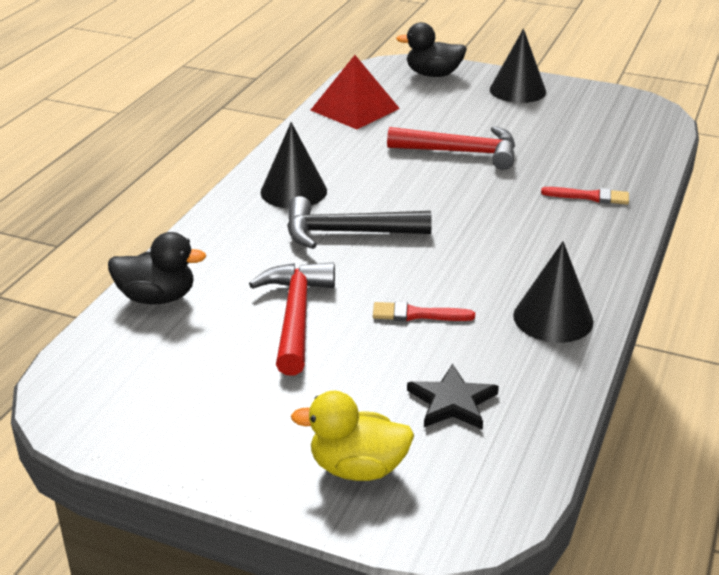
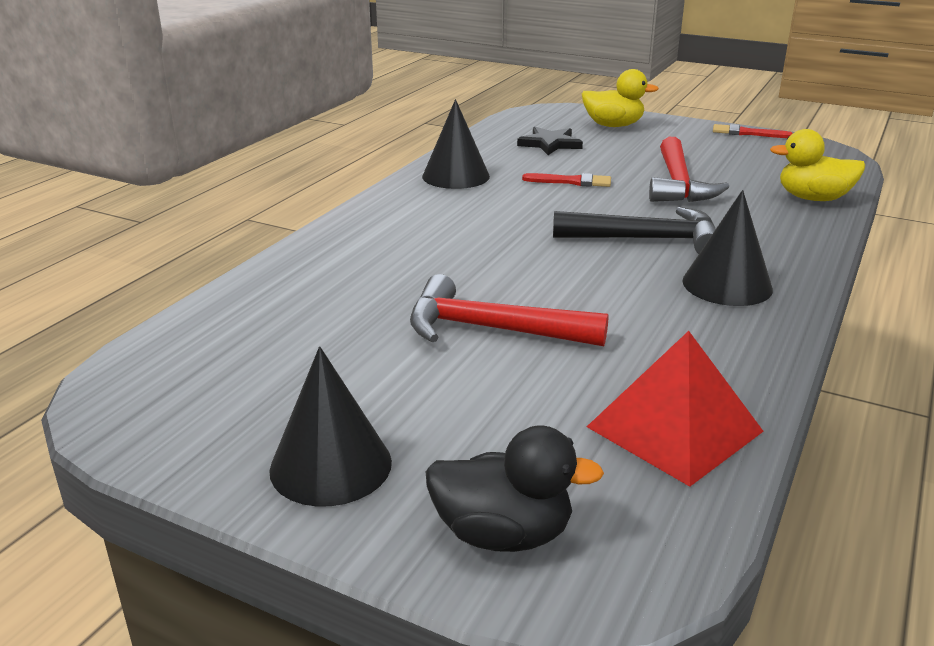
camera: 175 degrees left, 5 degrees down
(157, 298) = (813, 198): black duck -> yellow duck
(590, 196) = (348, 263): red brush -> red brush (747, 133)

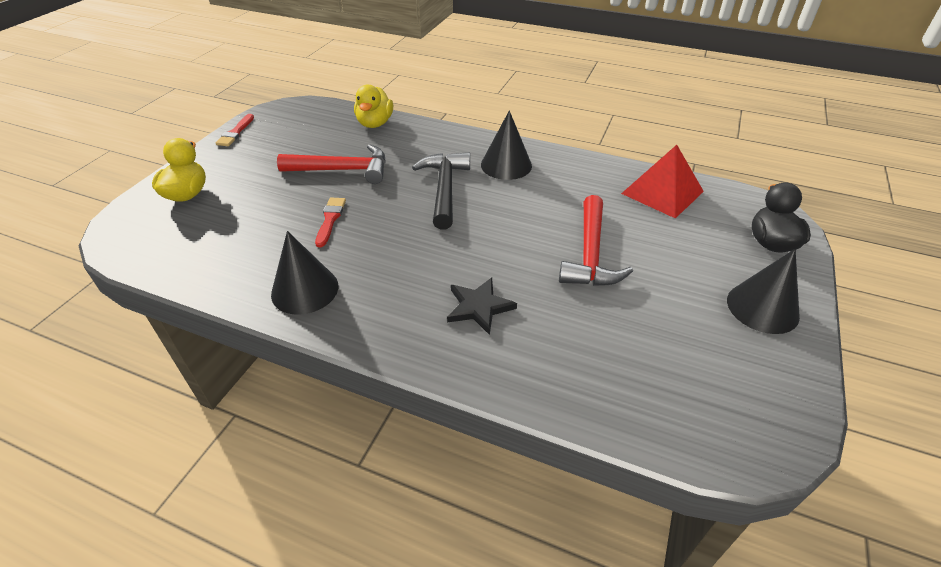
camera: 95 degrees left, 15 degrees up
(550, 144) = (227, 231): black star -> black star (479, 307)

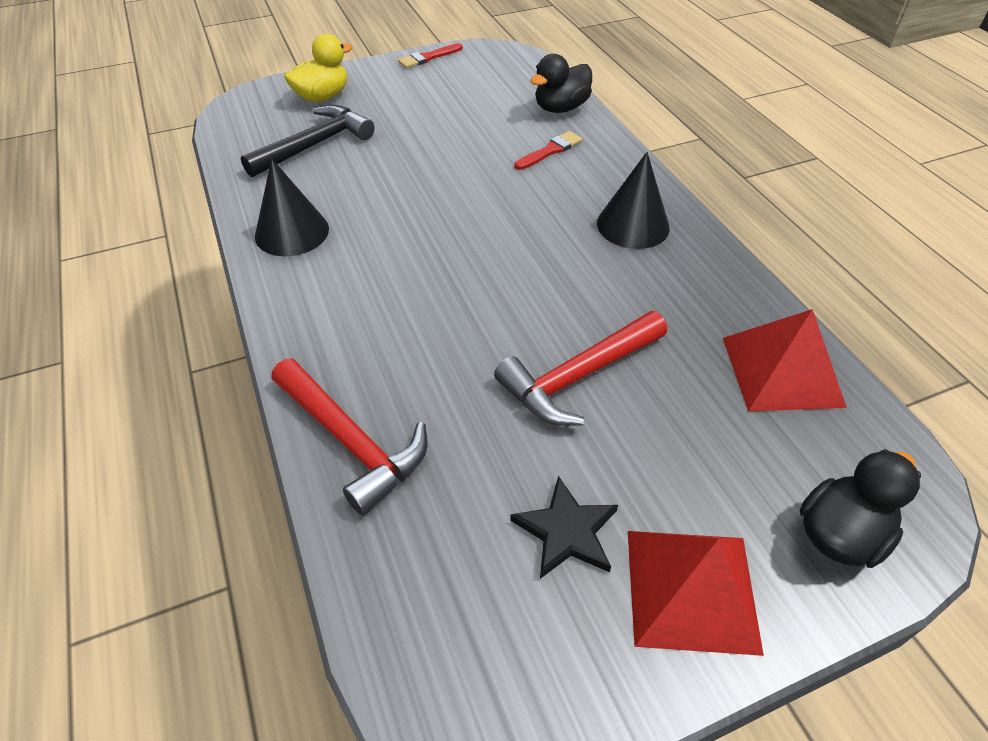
camera: 45 degrees right, 5 degrees up
(330, 219) = (392, 182): red brush -> red brush (550, 151)
(343, 170) = (466, 141): red hammer -> red hammer (352, 442)
(375, 123) = (561, 108): yellow duck -> black duck
(444, 189) = (531, 213): black hammer -> black hammer (315, 145)
(479, 307) = (395, 347): black star -> black star (566, 531)
(762, 307) = (691, 589): black cone -> red pyramid

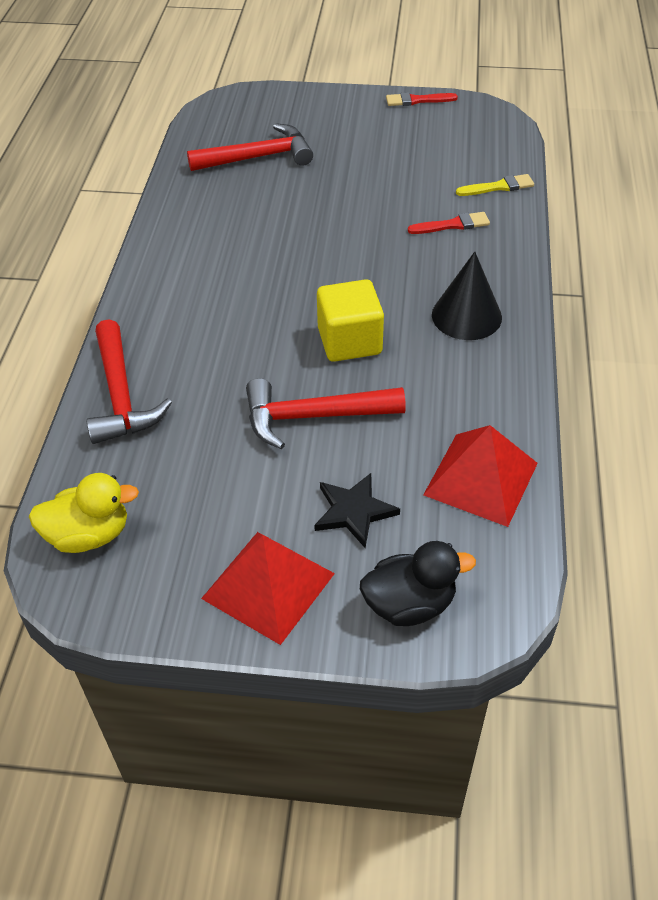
camera: 30 degrees right, 0 degrees up
(292, 232) = (188, 227): black cone -> none
(315, 145) = (259, 157): black hammer -> red hammer
(322, 97) = (296, 114): yellow duck -> yellow duck (89, 535)
(549, 287) = (349, 341): none -> yellow cube
(561, 108) = (498, 187): black duck -> yellow brush
(566, 531) = (216, 513): black star -> black star (354, 511)

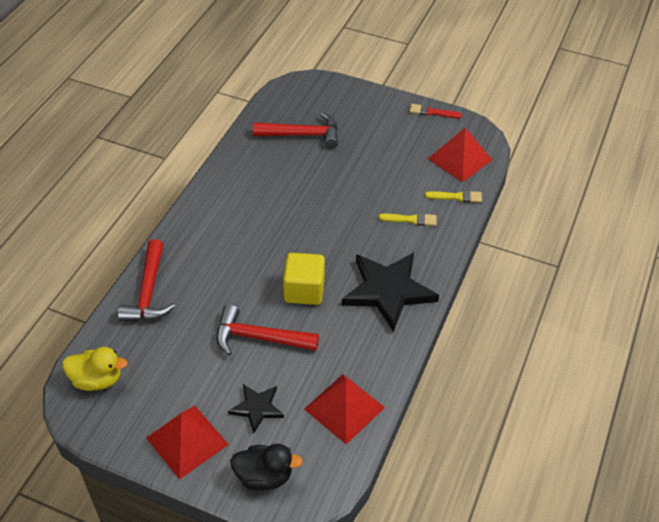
camera: 15 degrees right, 0 degrees up
(452, 225) = (411, 219): red brush -> yellow brush
(466, 316) = (388, 291): black cone -> black star
(479, 144) = (459, 159): none -> red pyramid

